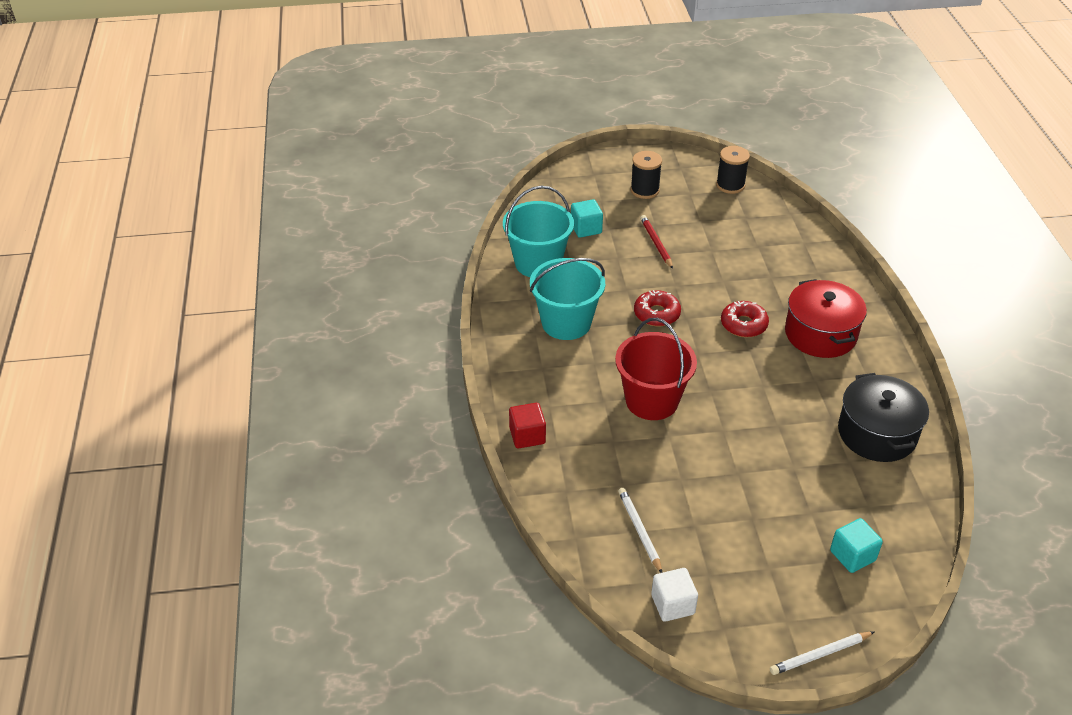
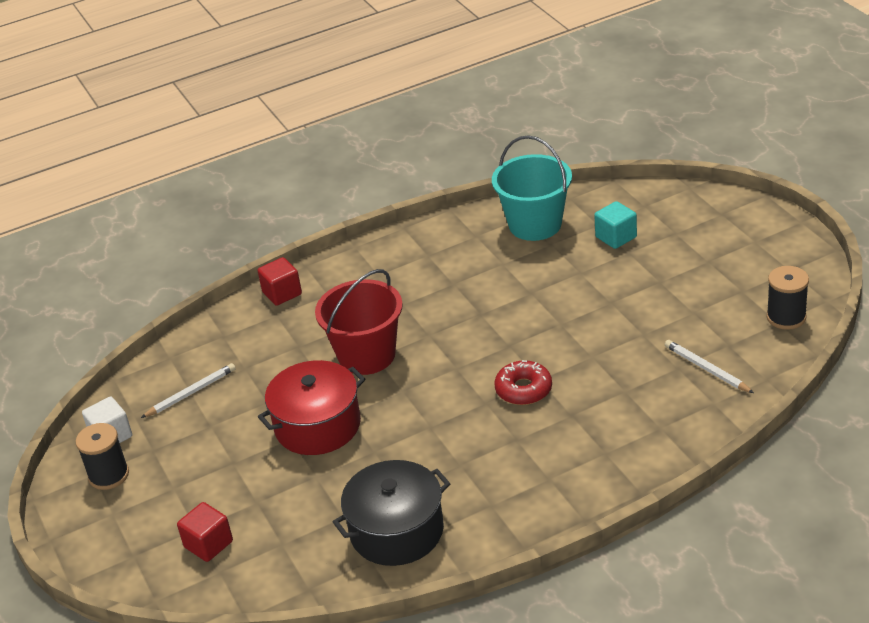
camera: 75 degrees right, 5 degrees down
(566, 323) = (452, 269): turquoise bucket -> none
(644, 190) = (720, 257): black spool -> black spool (109, 475)
(656, 243) = (626, 291): red pencil -> none
(656, 314) = (503, 323): red donut -> none
(820, 334) = (543, 453): red pot -> red pot (317, 425)
(820, 655) = (79, 544): white pencil -> white pencil (706, 369)
(852, 555) = (208, 544): turquoise cube -> red cube

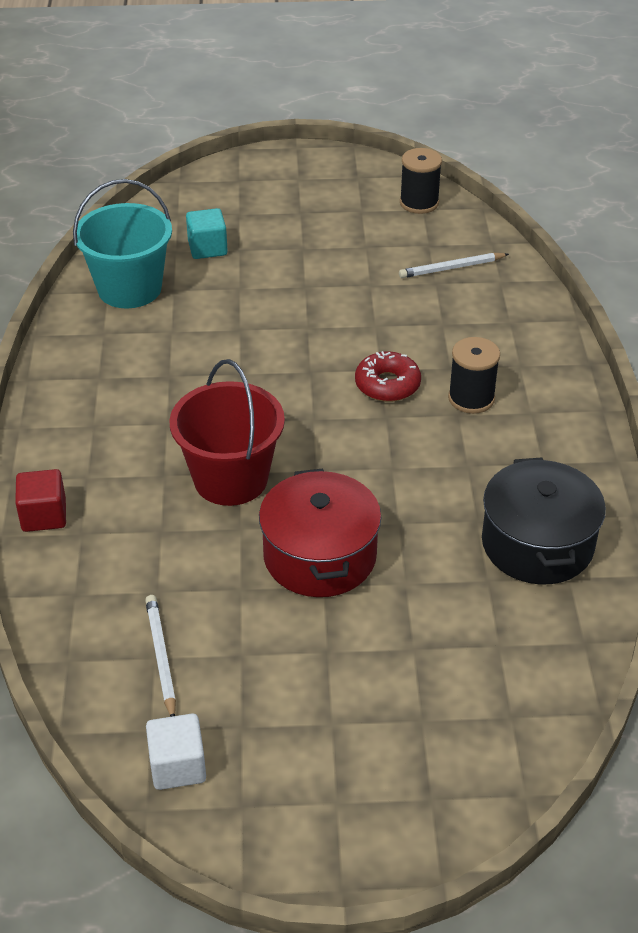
camera: 70 degrees left, 5 degrees up
(109, 475) = (257, 788): black spool -> black spool (471, 398)
(208, 544) = (458, 714): red cube -> none

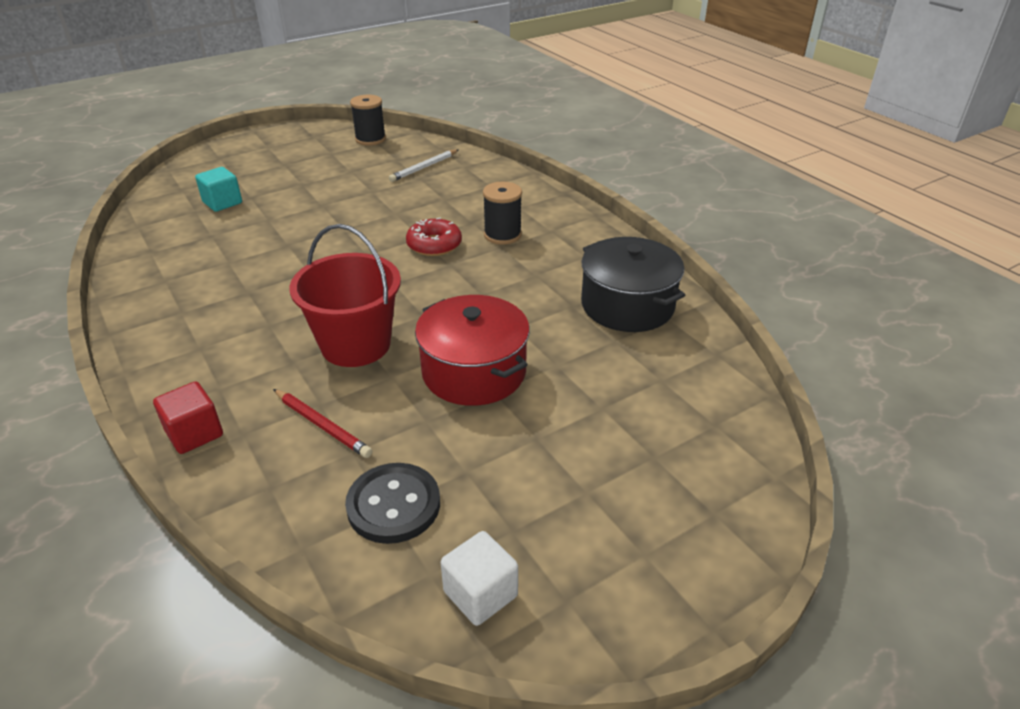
camera: 30 degrees left, 5 degrees down
(129, 289) = (170, 245): turquoise bucket -> none
(150, 553) = (322, 425): none -> red pencil
(161, 657) = (393, 505): white pencil -> black button

